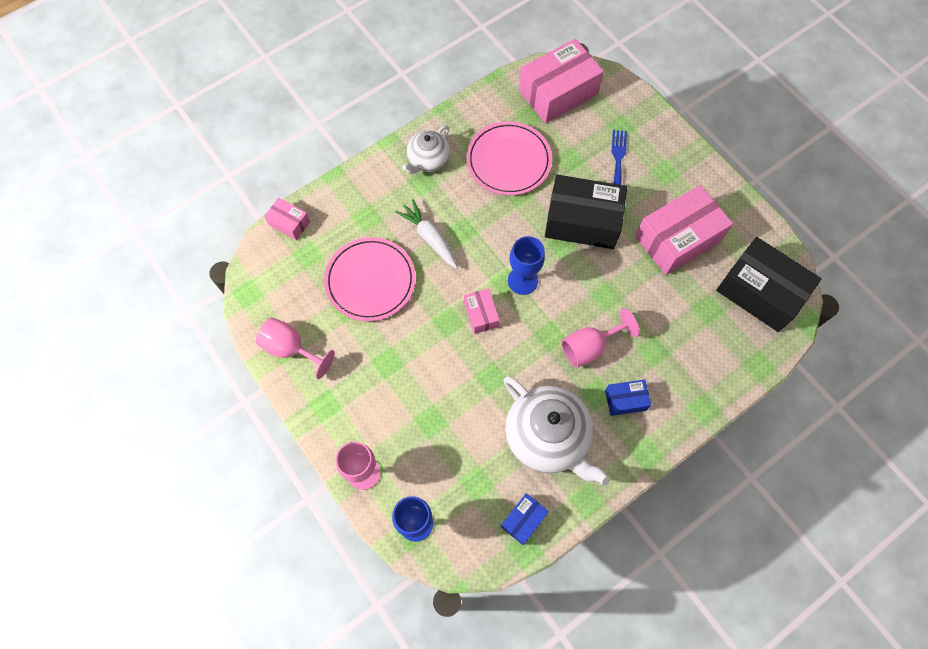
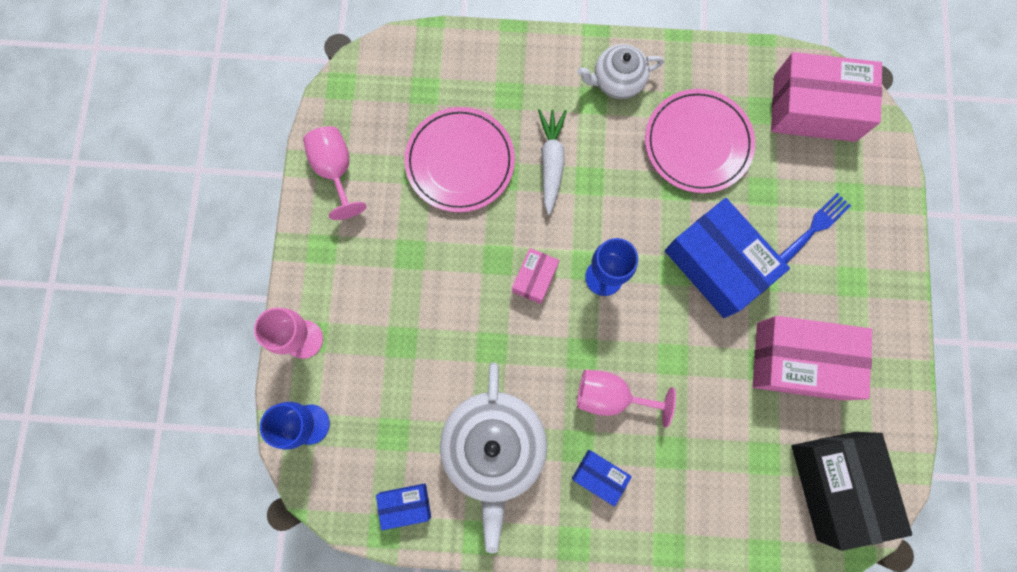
camera: 40 degrees right, 10 degrees up
(289, 223) = (433, 45): pink box -> none
(582, 221) = (717, 264): black box -> blue box

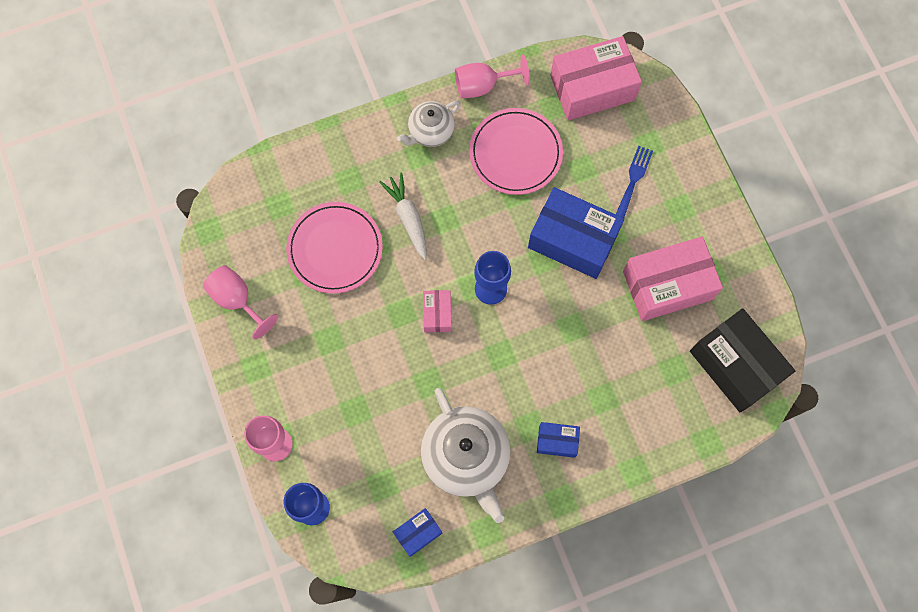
camera: 25 degrees left, 5 degrees down
(611, 396) = (538, 377): pink goblet -> pink goblet (483, 86)

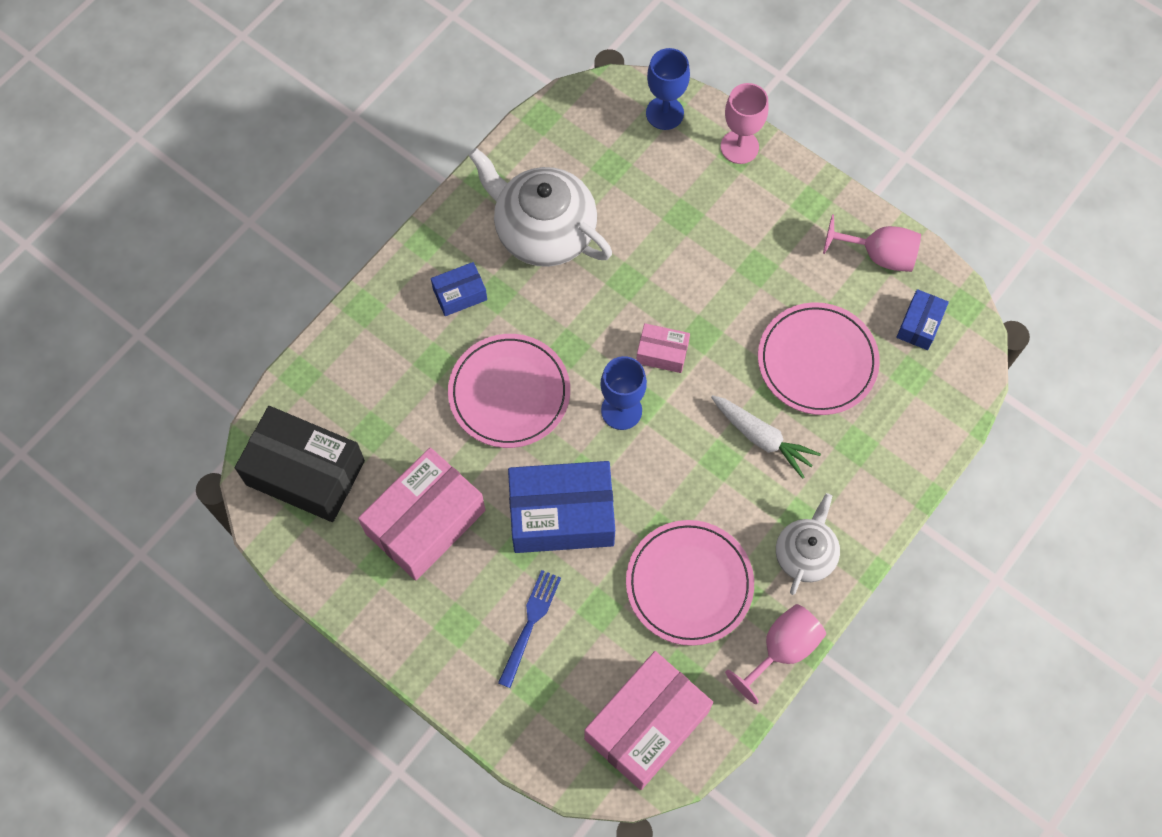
camera: 150 degrees right, 5 degrees down
(418, 533) = (549, 143): blue box -> blue box (919, 325)
(437, 314) = (662, 353): pink box -> pink box turned 45 degrees counterclockwise
(562, 344) = (509, 393): none -> pink plate
(632, 183) = (530, 624): blue fork -> blue fork turned 150 degrees counterclockwise

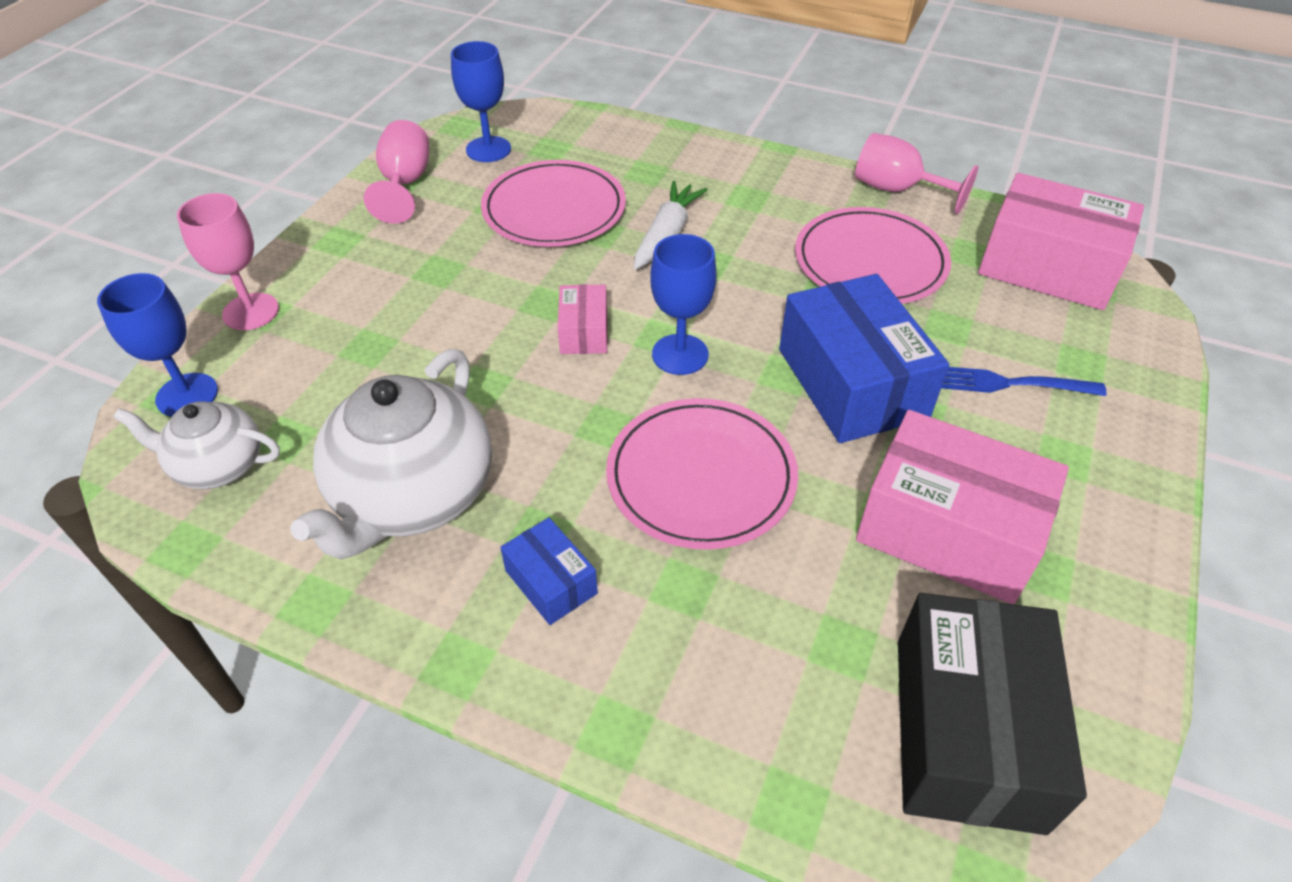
camera: 105 degrees left, 20 degrees down
(805, 554) = (786, 189): white teapot -> white teapot (218, 466)
(919, 325) = (488, 149): blue box -> blue goblet

